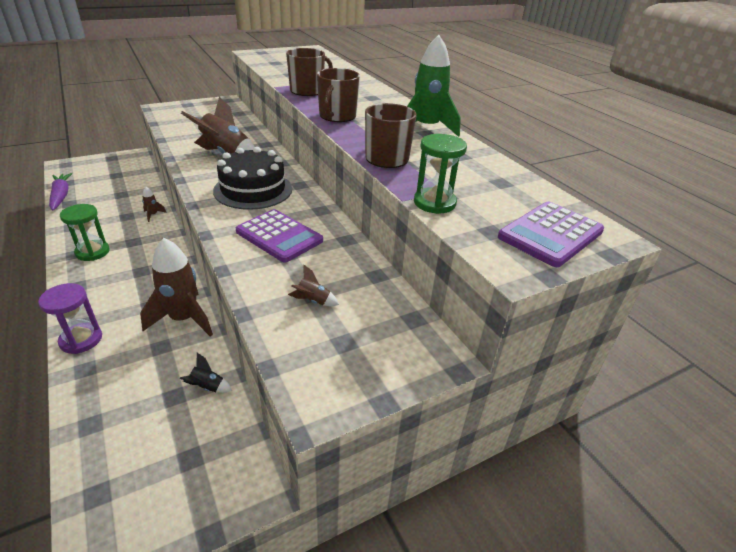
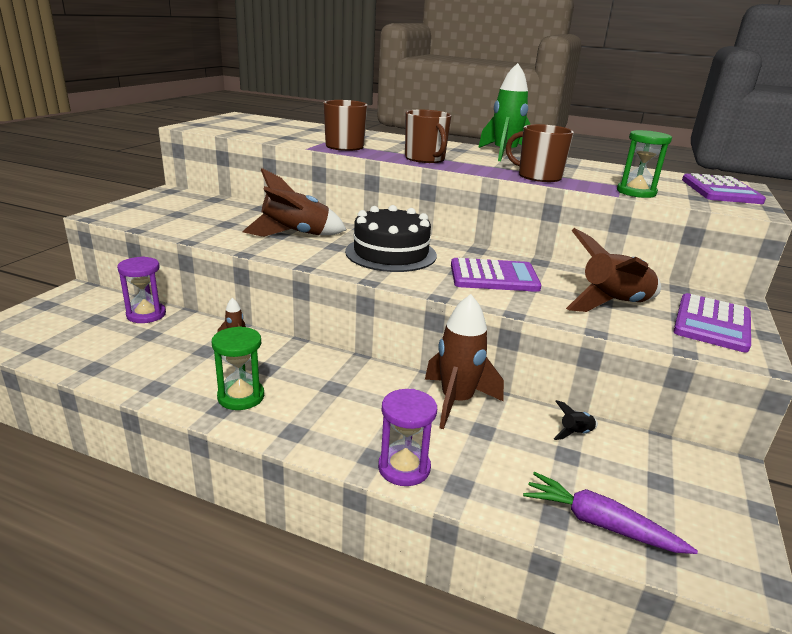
camera: 40 degrees left, 10 degrees down
(61, 196) = (63, 365): purple carrot -> purple carrot (600, 524)
(139, 182) = (146, 315): none -> purple hourglass
(313, 301) = (613, 305): brown rocket -> brown rocket, size x2.33
(357, 362) = (712, 323): none -> purple calculator

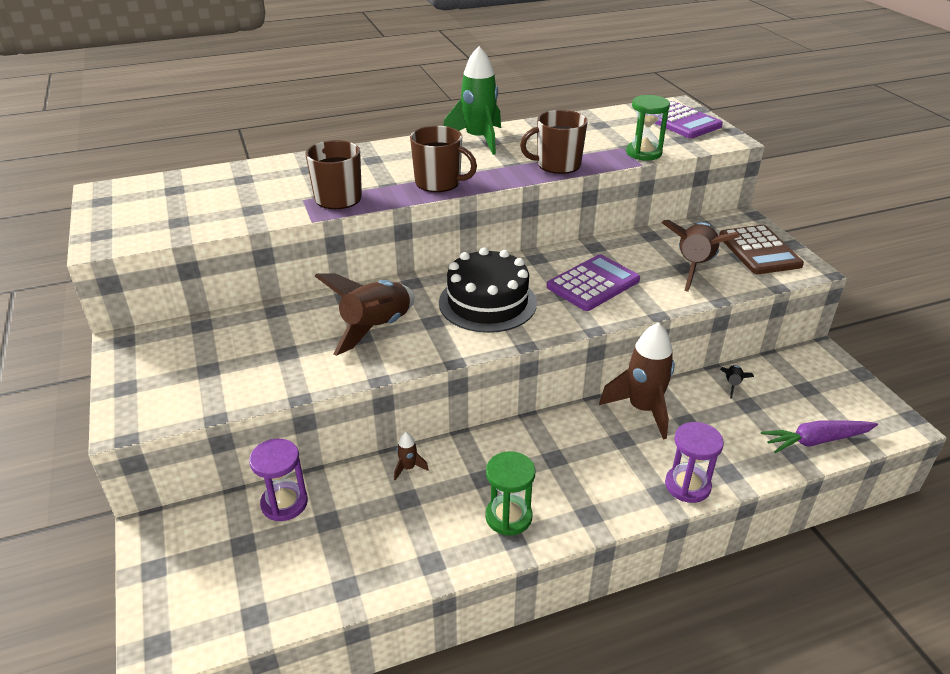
camera: 40 degrees left, 10 degrees up
(712, 323) = (759, 251): purple calculator -> brown calculator

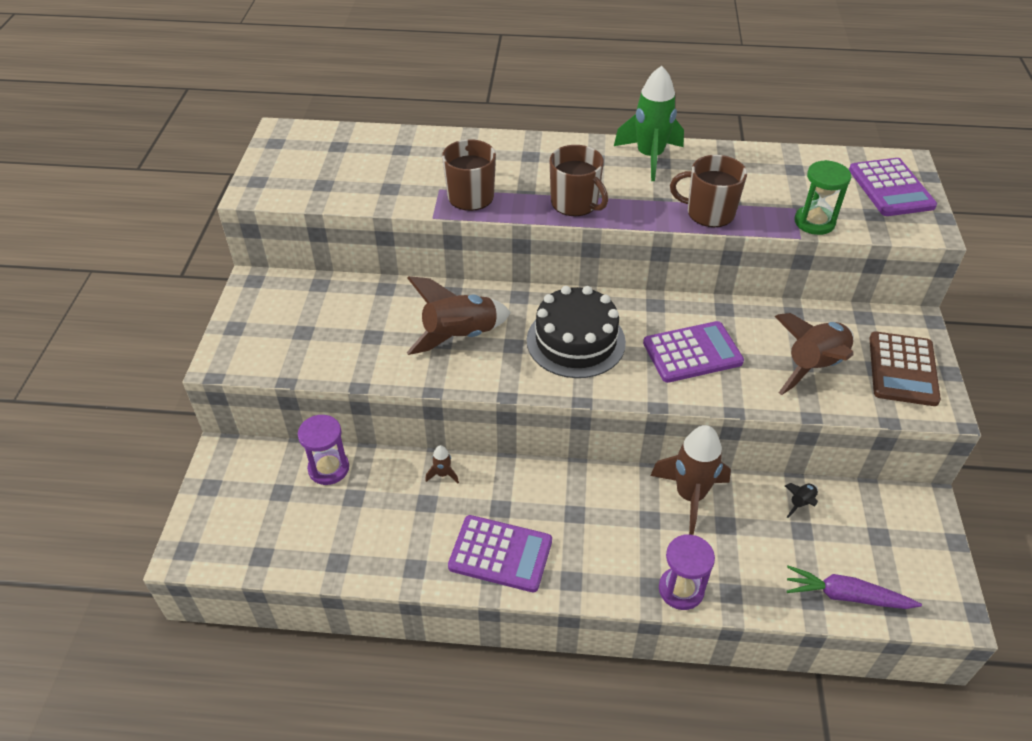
camera: 25 degrees right, 10 degrees up
(508, 517) = (500, 554): green hourglass -> purple calculator

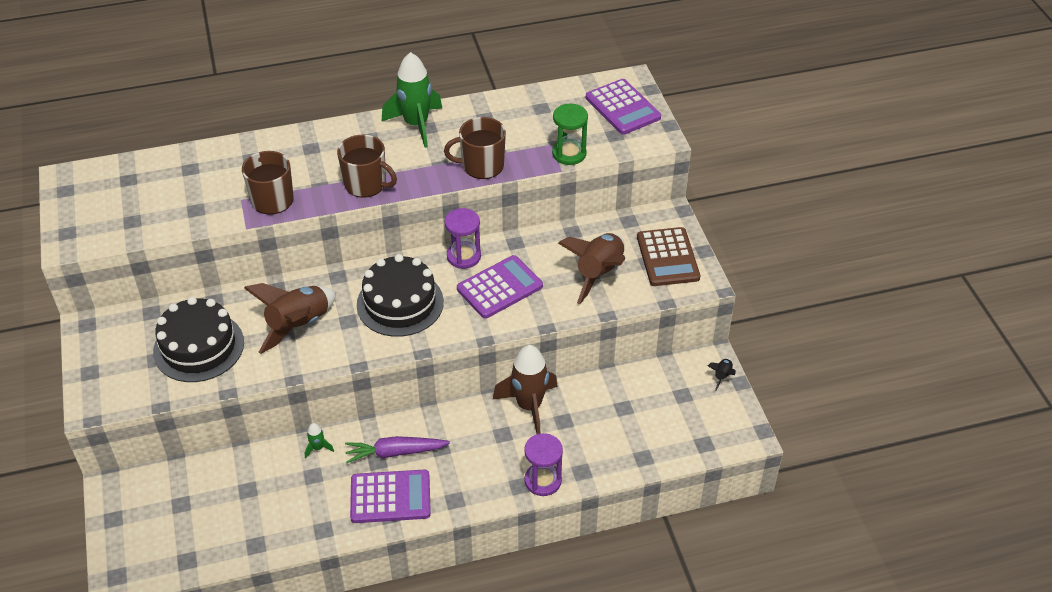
camera: 20 degrees left, 0 degrees up
(328, 468) = (215, 472): purple hourglass -> purple hourglass (464, 256)
(350, 331) = (199, 347): none -> black cake
(443, 474) = (318, 448): brown rocket -> green rocket
(801, 503) = (617, 386): black rocket -> black rocket (722, 376)
(846, 596) = (668, 447): purple carrot -> purple carrot (395, 452)

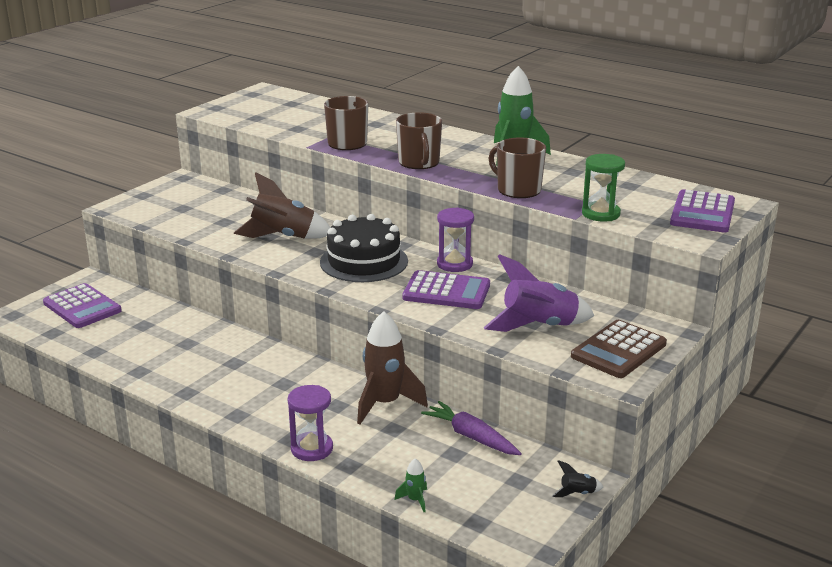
camera: 50 degrees right, 20 degrees down
(199, 347) = (213, 215): black cake -> none
(318, 448) = (216, 333): green rocket -> green rocket (415, 500)
(390, 497) = (205, 384): purple calculator -> purple calculator (82, 307)
(395, 452) = (252, 366): purple carrot -> purple carrot (471, 437)
(599, 273) = (539, 326): brown rocket -> purple rocket

